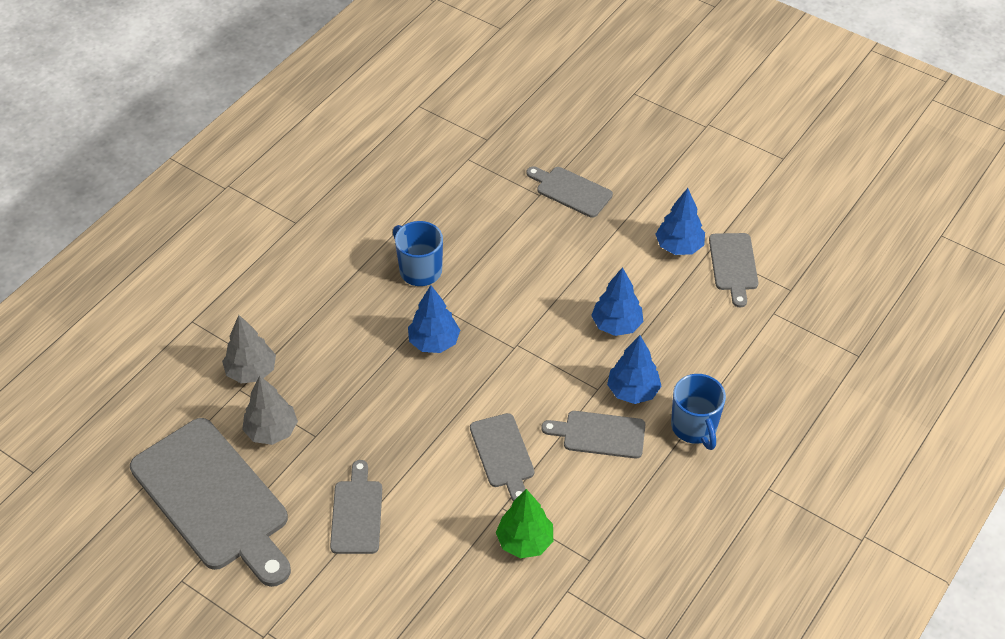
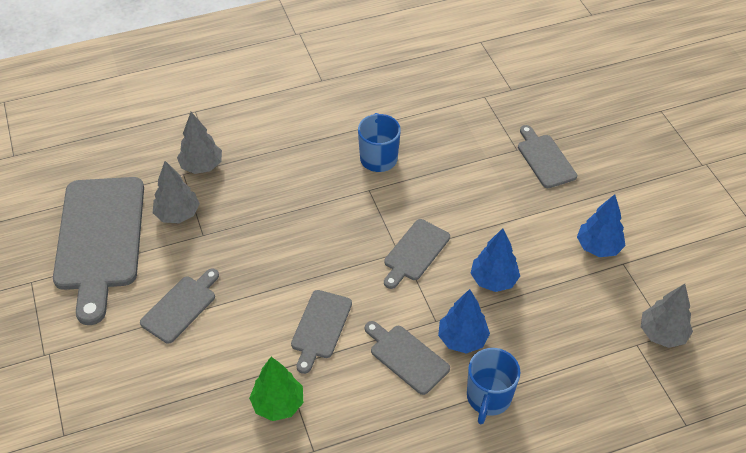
camera: 35 degrees right, 0 degrees up
(434, 342) = (343, 215): blue tree -> none
(733, 265) = (633, 286): grey cutting board -> grey cutting board (415, 252)
(786, 292) = (662, 334): none -> grey tree

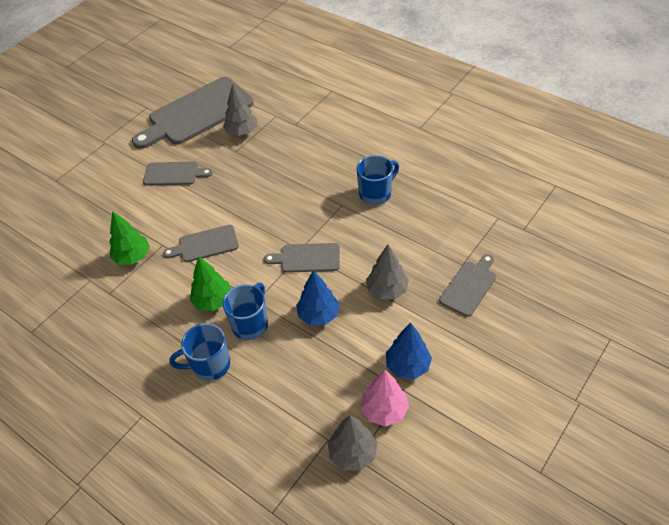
camera: 60 degrees right, 0 degrees up
(201, 166) = (289, 119): grey tree -> grey tree (387, 290)
(407, 357) = (213, 301): grey cutting board -> green tree
(462, 339) = (250, 324): blue tree -> blue mug
(633, 288) = (384, 410): none -> pink tree

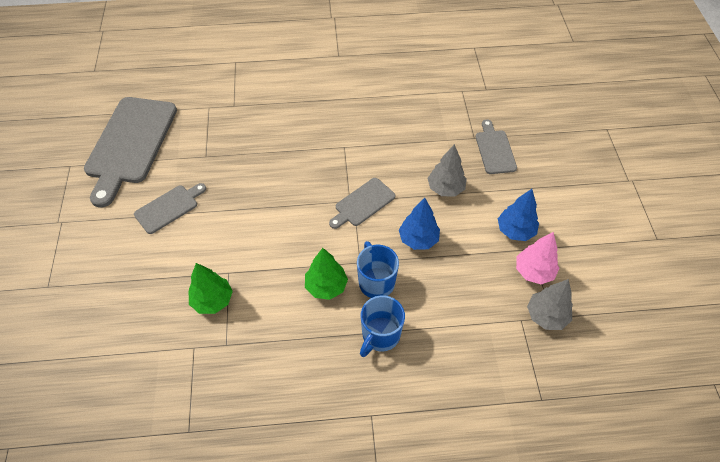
camera: 45 degrees left, 5 degrees up
(205, 244) = (267, 247): grey cutting board -> none
(242, 132) = (193, 137): grey tree -> none
(376, 194) = (360, 123): blue mug -> none

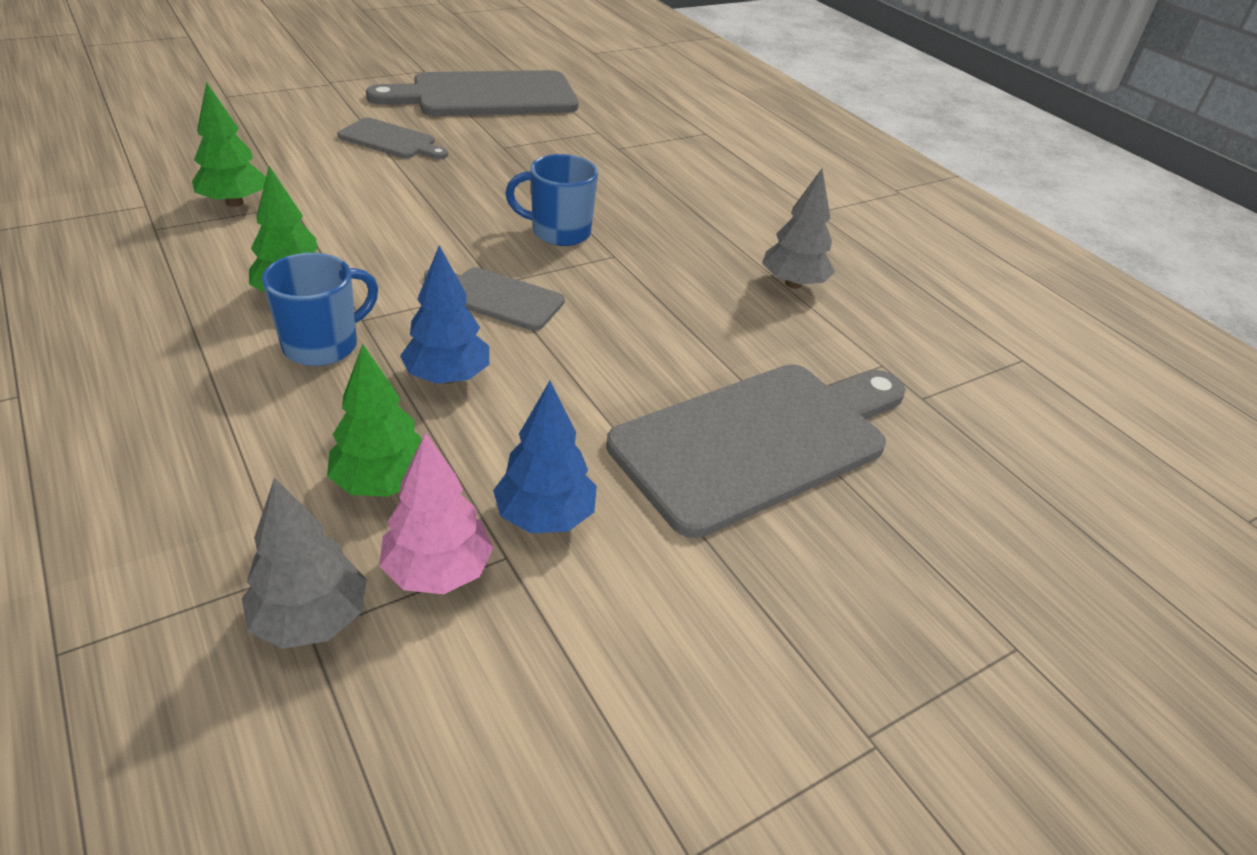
camera: 60 degrees right, 15 degrees down
(380, 335) = (200, 372): blue mug -> blue mug (559, 232)
(445, 188) = (598, 389): grey tree -> grey tree (793, 284)
(480, 279) = (382, 482): none -> green tree
(495, 150) = (759, 441): grey cutting board -> grey cutting board, size x1.99

